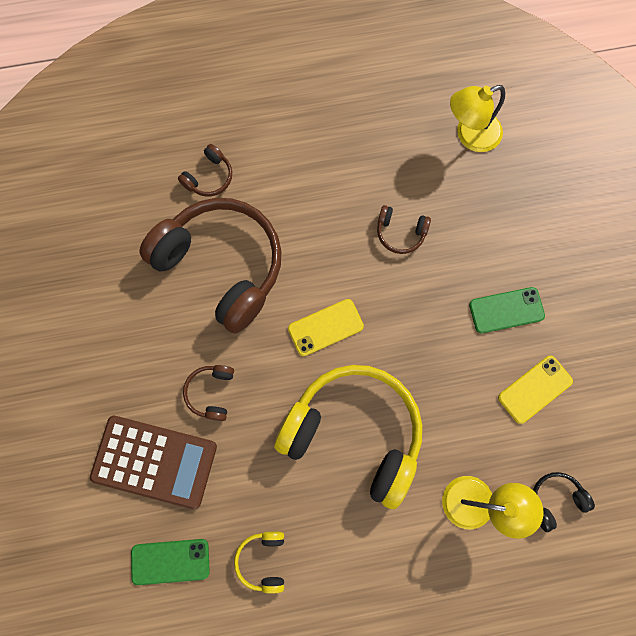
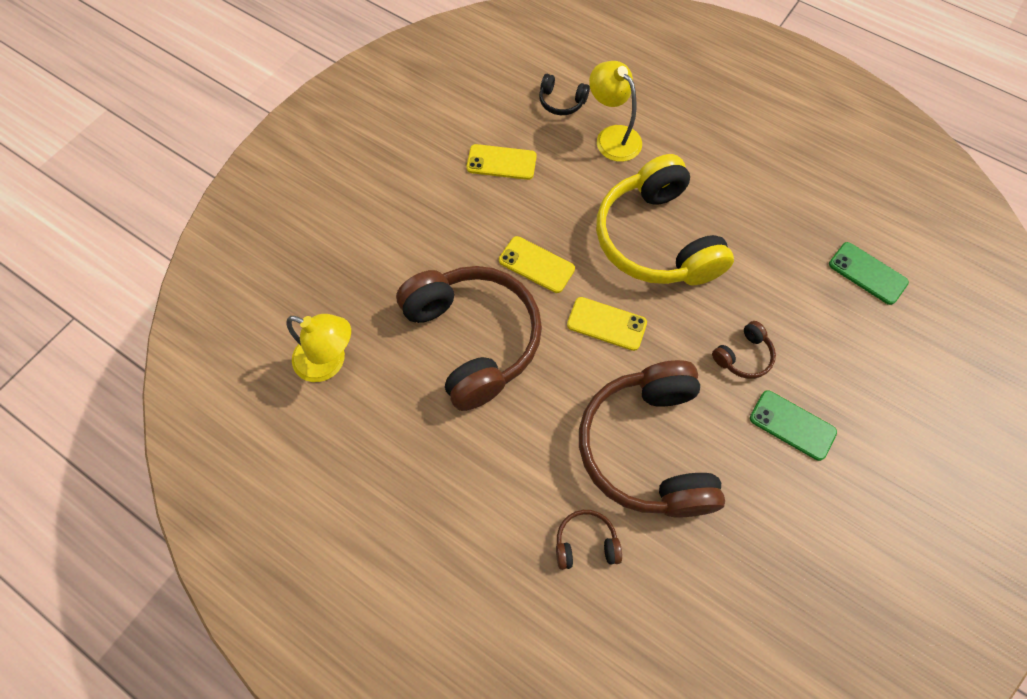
camera: 135 degrees left, 10 degrees down
(154, 461) = (831, 346): brown calculator -> none
(263, 560) = (795, 221): yellow headphones -> none
(400, 232) = (473, 339): brown headphones -> brown headphones, size x2.44
(417, 327) = (536, 264): none -> yellow phone
(506, 310) = (461, 220): green phone -> green phone (792, 425)

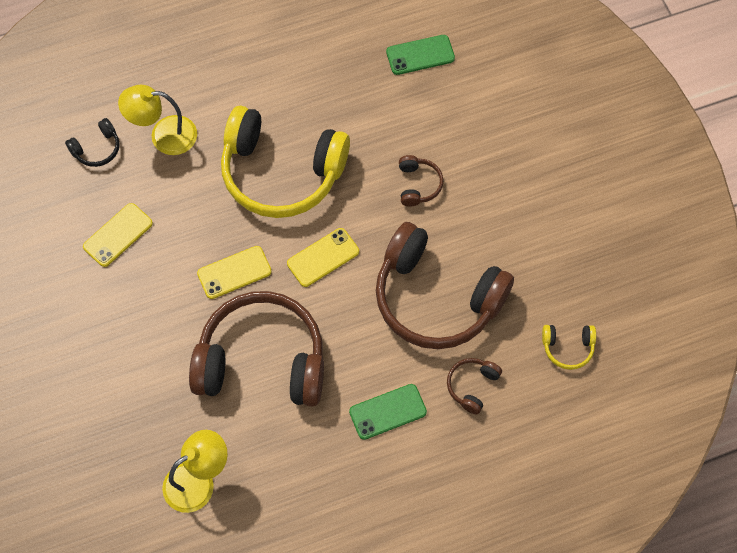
camera: 55 degrees left, 0 degrees up
(699, 615) = (568, 348): none -> yellow headphones
(792, 425) = (489, 193): green phone -> green phone (387, 411)

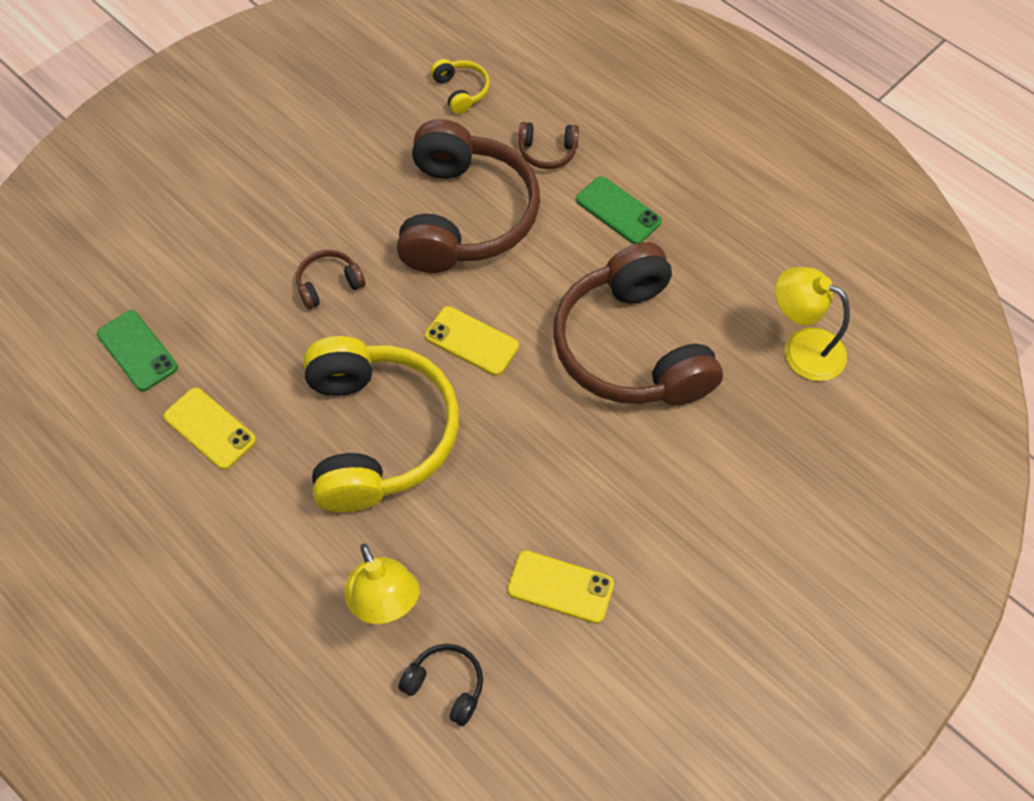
camera: 115 degrees left, 5 degrees down
(234, 272) = (540, 425): yellow phone -> yellow phone (210, 428)

